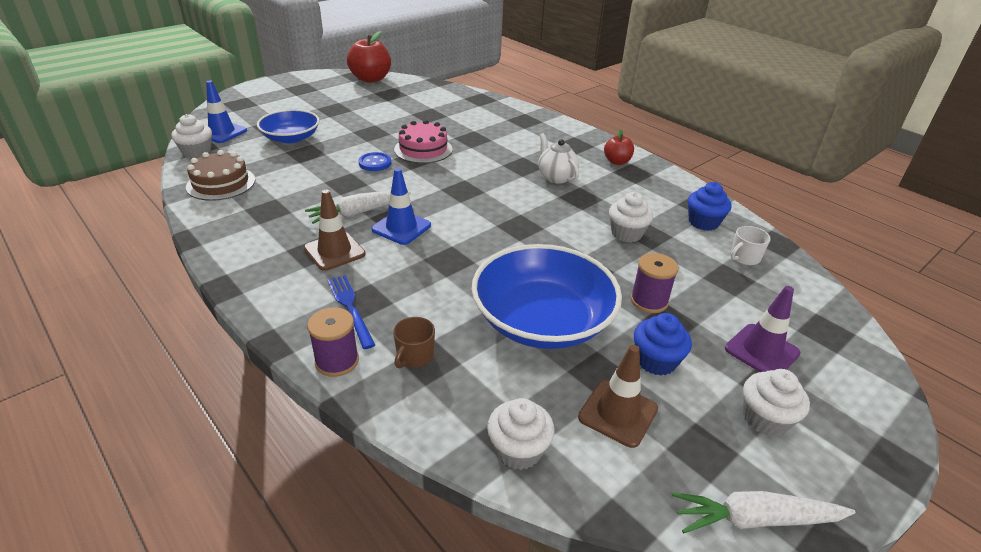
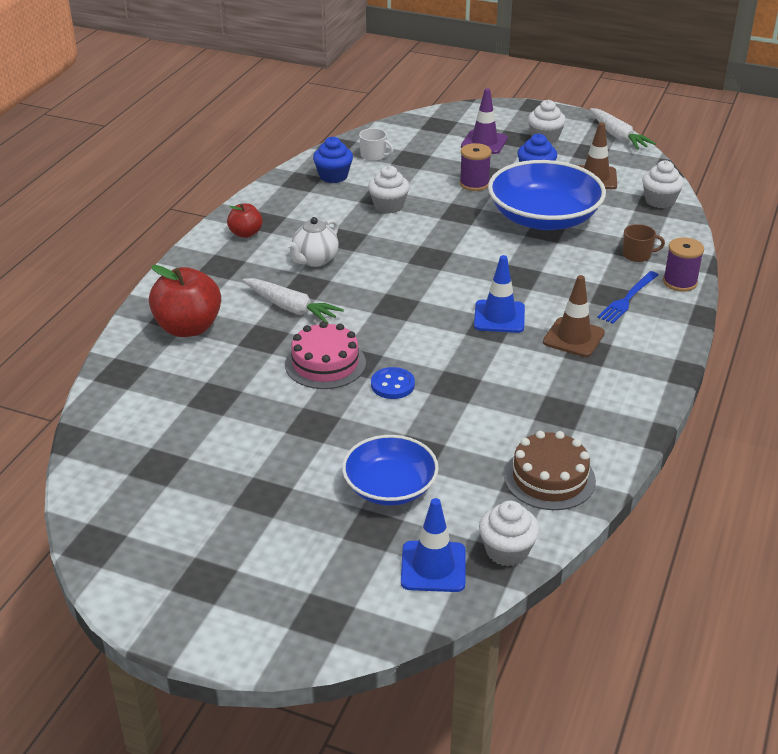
camera: 115 degrees left, 0 degrees up
(359, 212) = (501, 351): white carrot -> white carrot (291, 308)
(371, 79) = (103, 517): red apple -> red apple (188, 328)

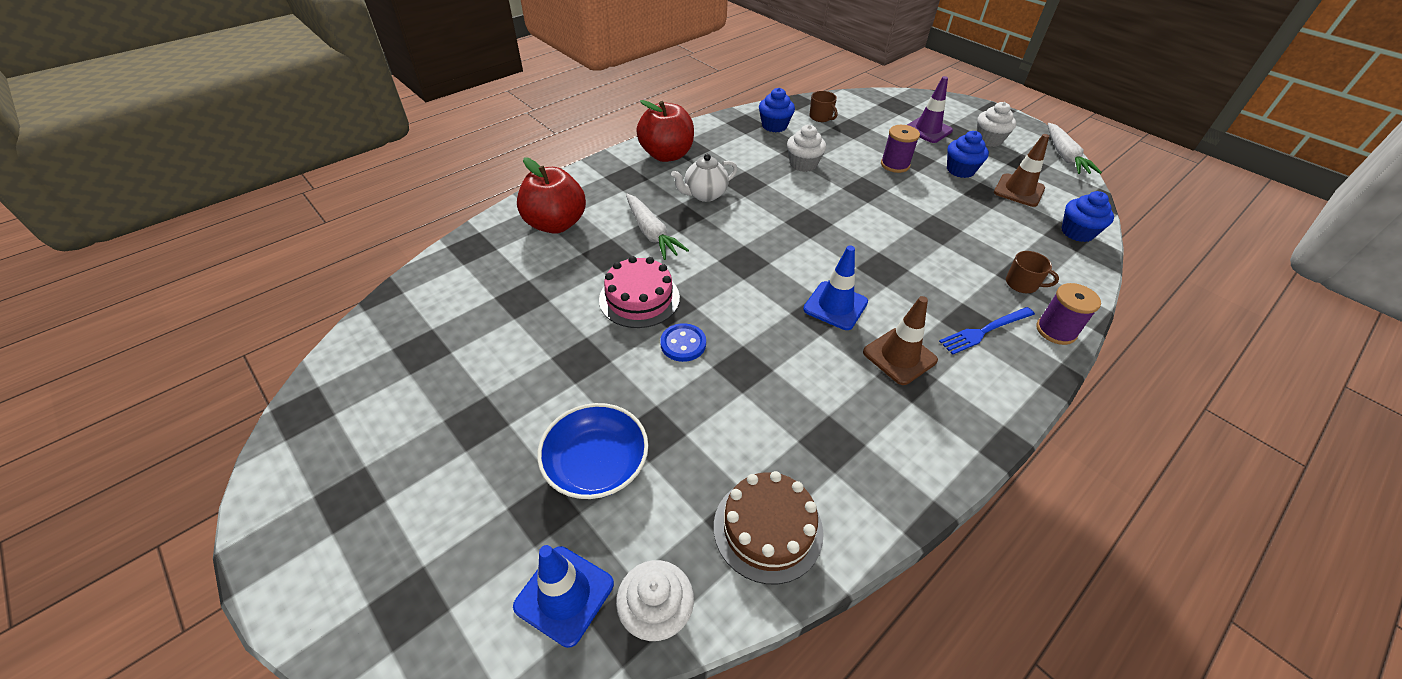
camera: 25 degrees right, 10 degrees up
(245, 233) = (666, 155): red apple -> red apple, size x1.81
(373, 155) = (821, 117): white mug -> brown mug
(544, 218) = (943, 216): blue bowl -> none
(659, 201) = (1077, 232): white cupcake -> blue cupcake

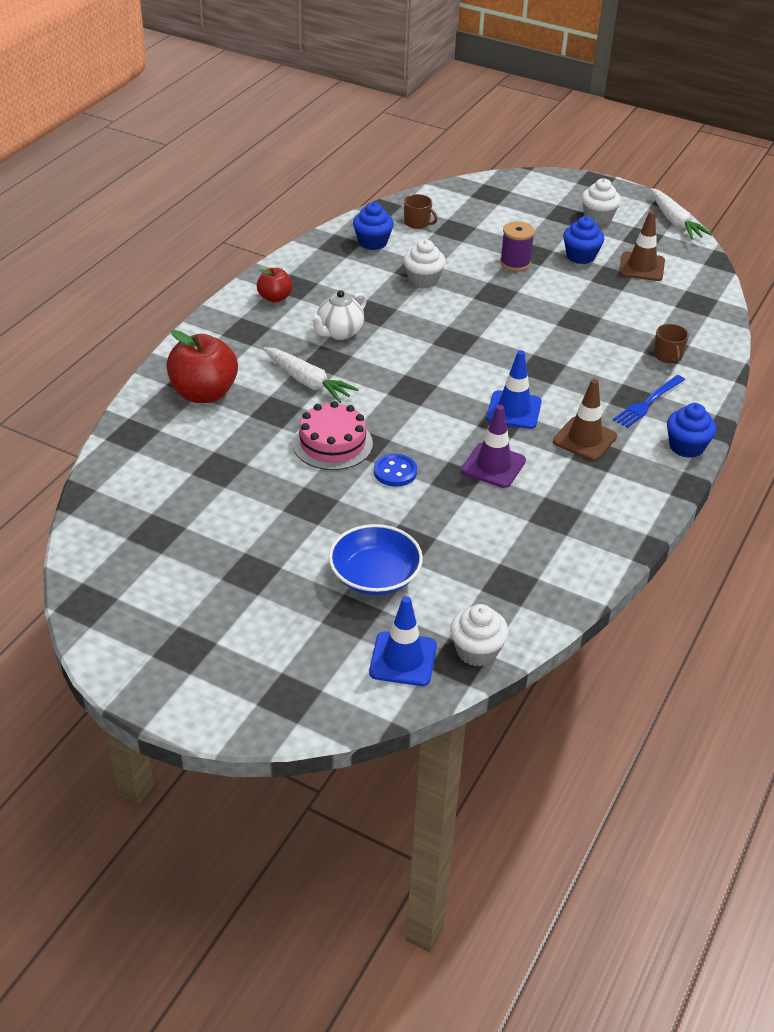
camera: 20 degrees left, 5 degrees down
(666, 155) = (275, 298): red apple -> red apple, size x0.55
(768, 528) = (532, 582): brown cake -> none
(927, 130) = (534, 217): purple traffic cone -> purple traffic cone (493, 465)
(1022, 284) = (668, 356): brown mug -> brown mug turned 75 degrees clockwise
(1056, 331) = (705, 389): purple spool -> none
(1077, 232) = (703, 298): blue cupcake -> blue cupcake (686, 446)

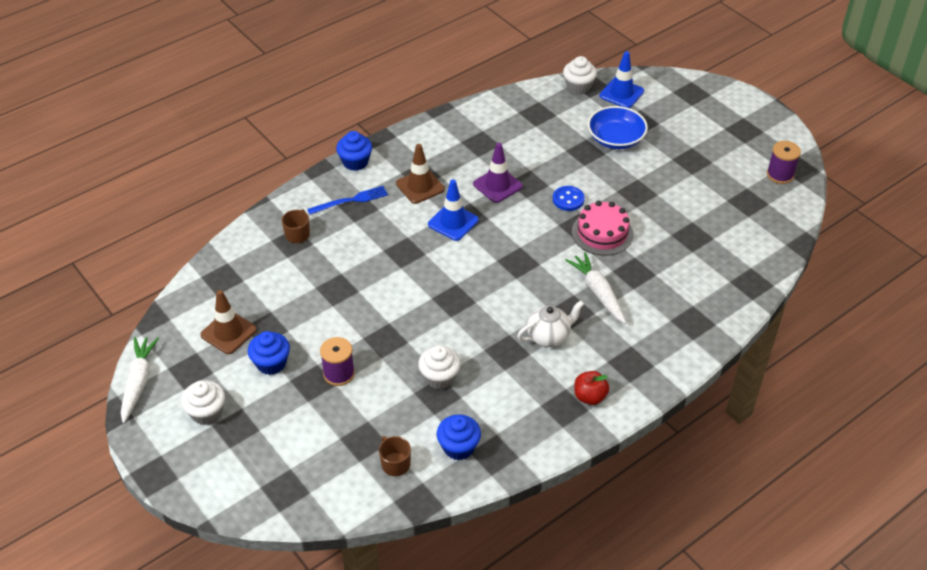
camera: 155 degrees left, 5 degrees up
(115, 586) = (780, 175): none -> purple spool
(204, 393) = (686, 305): red apple -> none

